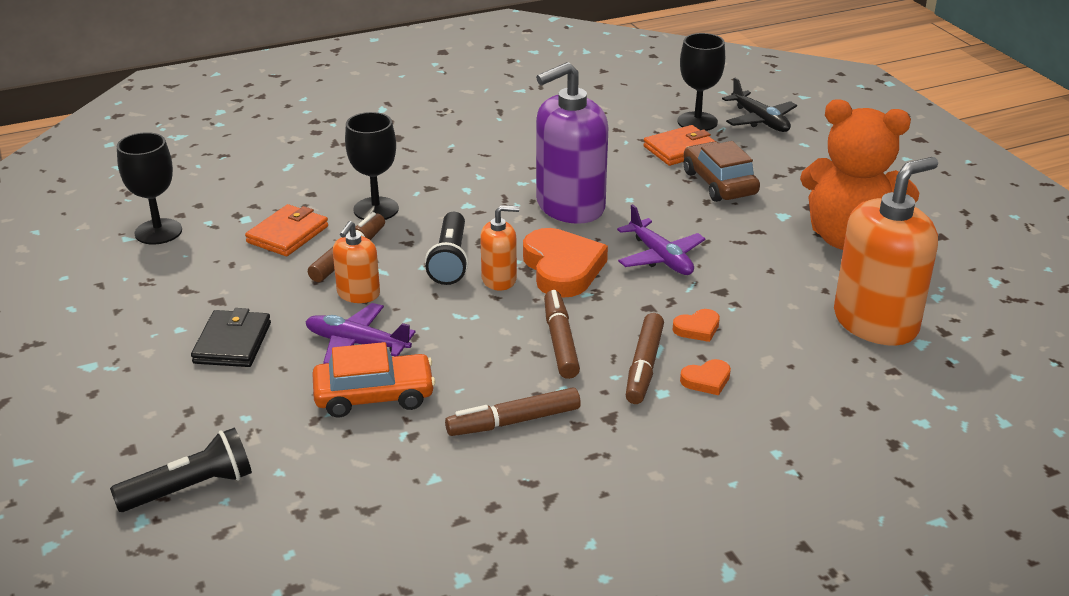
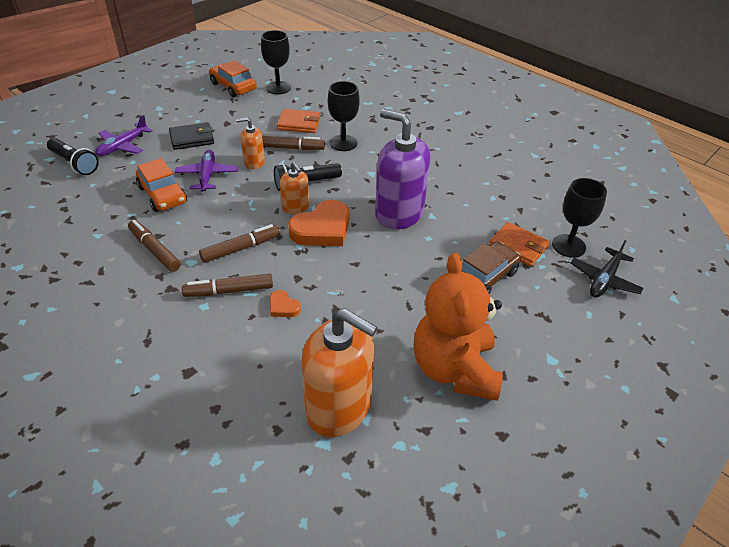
camera: 65 degrees right, 10 degrees up
(103, 274) = (233, 86): none -> orange car
(660, 257) = (361, 269): purple plane -> purple plane (122, 146)
(706, 380) = (225, 324): orange heart -> none

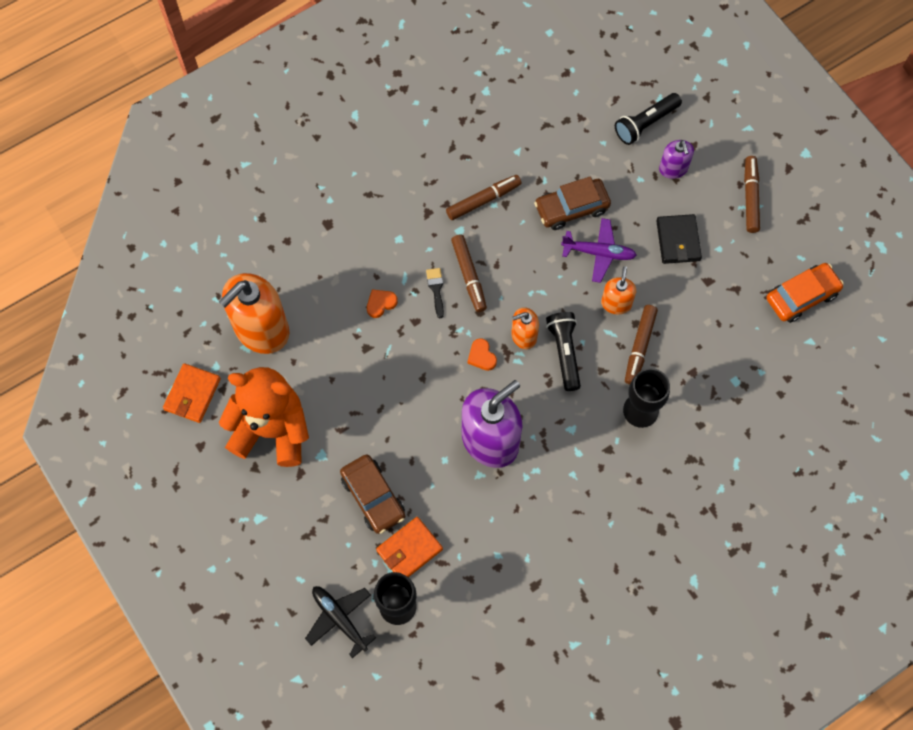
camera: 105 degrees right, 25 degrees up
(122, 146) = (673, 169): purple plane -> purple soap dispenser
(163, 195) = (571, 208): orange car -> brown car
(229, 291) = (412, 261): brown marker -> brown marker (750, 197)
(259, 268) = (436, 289): none -> black brush
(278, 88) = (791, 353): black goblet -> none
(299, 123) = (694, 365): orange wallet -> orange wallet (192, 394)
(322, 229) = (481, 356): orange heart -> orange heart, size x0.47

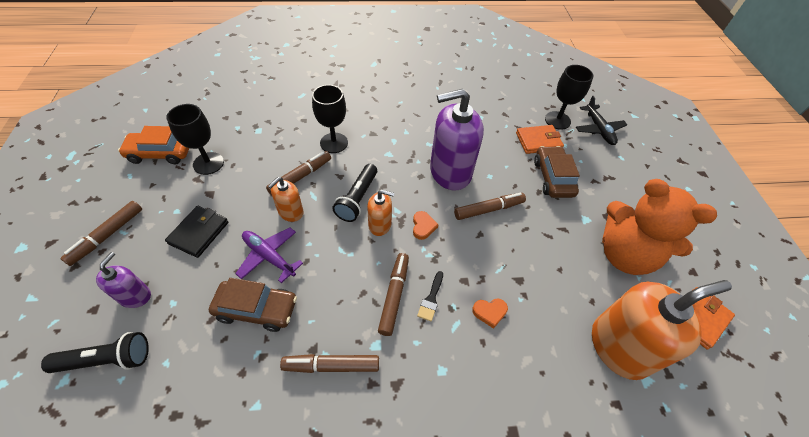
camera: 155 degrees left, 15 degrees down
(427, 412) = (488, 209): none -> brown marker
(743, 311) = (208, 163): none -> black goblet

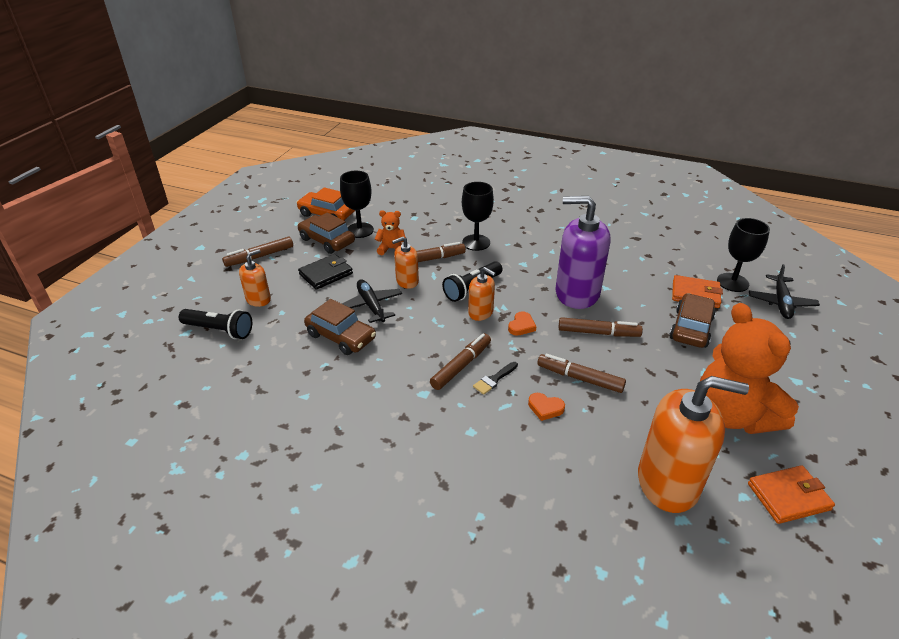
camera: 30 degrees right, 15 degrees down
(135, 296) = (258, 299): purple soap dispenser -> orange soap dispenser
(178, 188) = (327, 241): none -> brown car
(254, 177) = (391, 249): none -> orange teddy bear
(269, 256) = (371, 306): purple plane -> black plane
(332, 366) = (378, 393): brown marker -> brown marker (580, 378)

